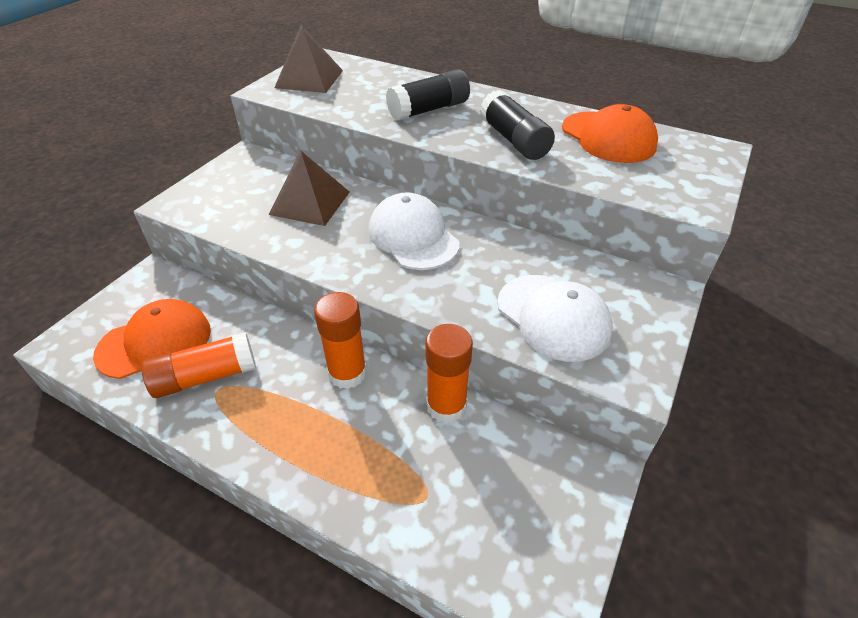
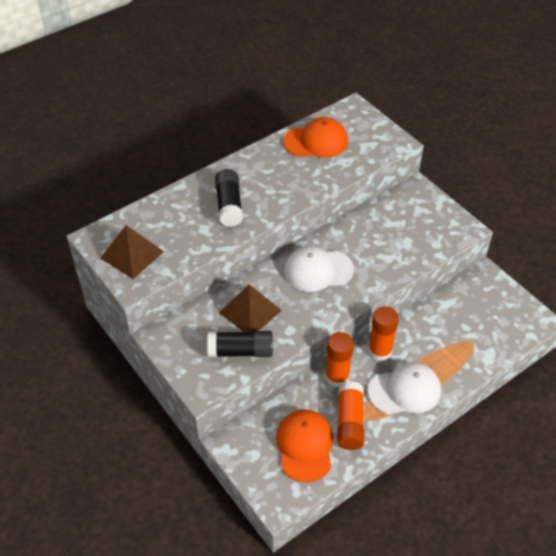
camera: 65 degrees left, 5 degrees up
(446, 406) = (422, 315): orange glue stick -> orange glue stick (337, 377)
(514, 140) = (294, 181): black glue stick -> black glue stick (240, 351)
(553, 317) = (415, 238): white cap -> white cap (404, 390)

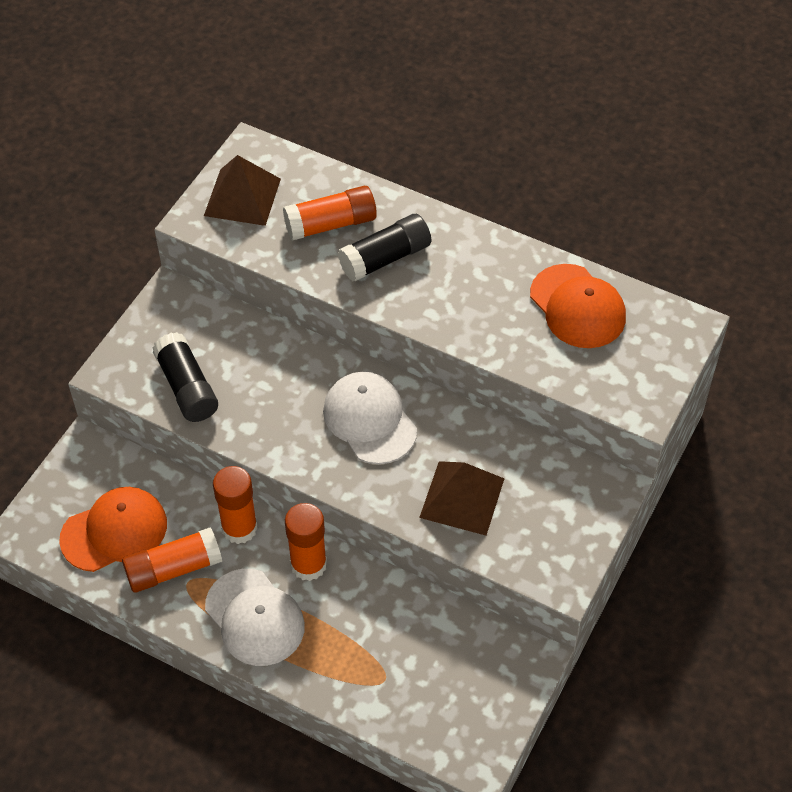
camera: 65 degrees right, 5 degrees up
(185, 220) = (330, 224): none -> orange glue stick
(250, 311) = (257, 371): brown pyramid -> brown pyramid (462, 497)

